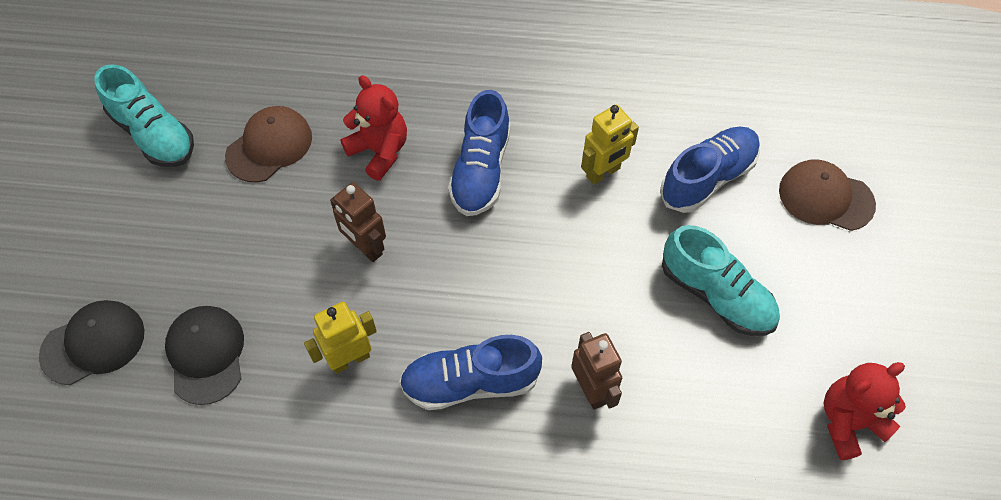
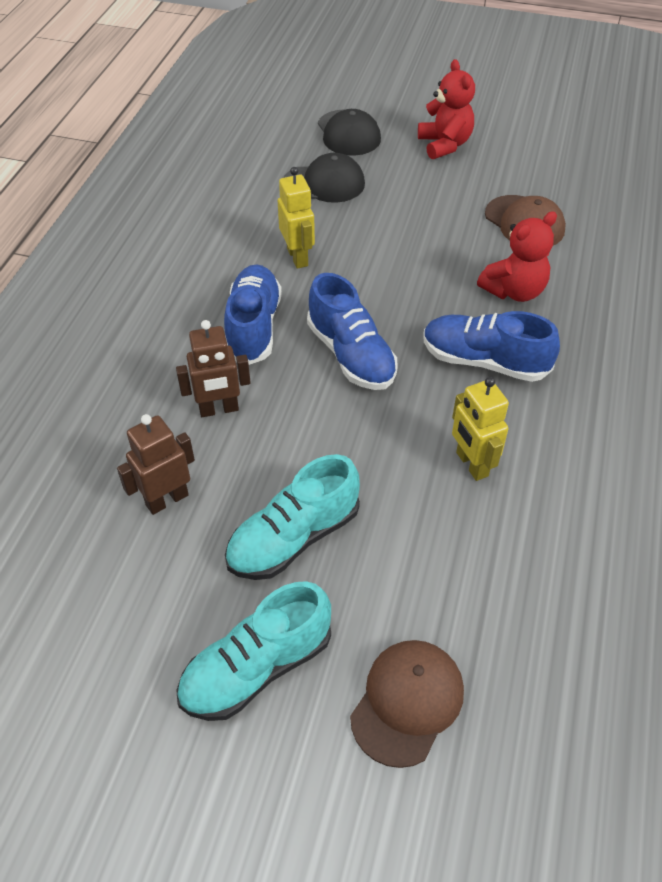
camera: 100 degrees right, 10 degrees down
(153, 134) = (541, 159): turquoise shoe -> turquoise shoe (256, 668)
(365, 248) = (405, 274): brown robot -> brown robot (167, 499)
(708, 178) = (453, 568): blue shoe -> blue shoe (351, 355)
(849, 422) = (106, 628): red teddy bear -> red teddy bear (444, 145)

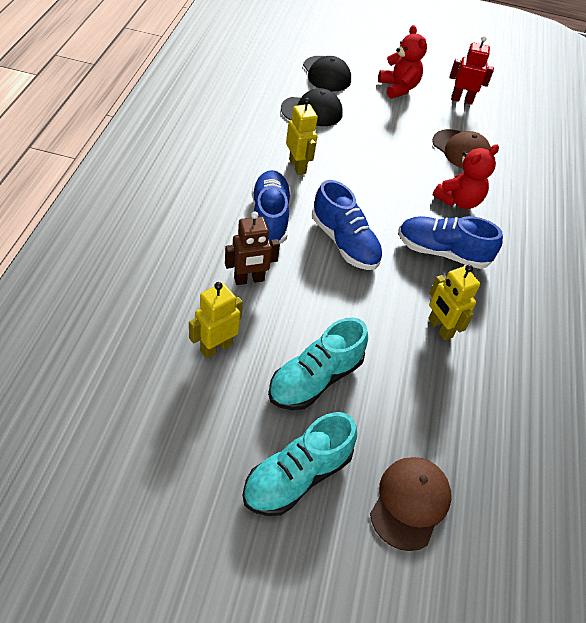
camera: 10 degrees left, 0 degrees up
(167, 499) = (216, 347): brown robot -> yellow robot
(531, 154) = (461, 100): none -> red robot

